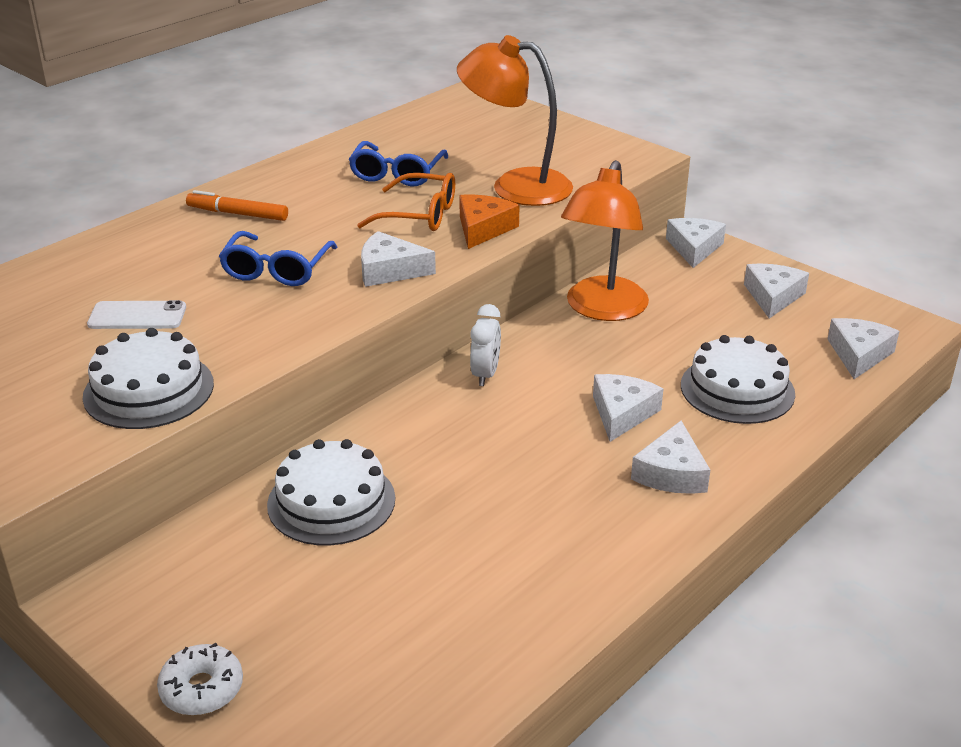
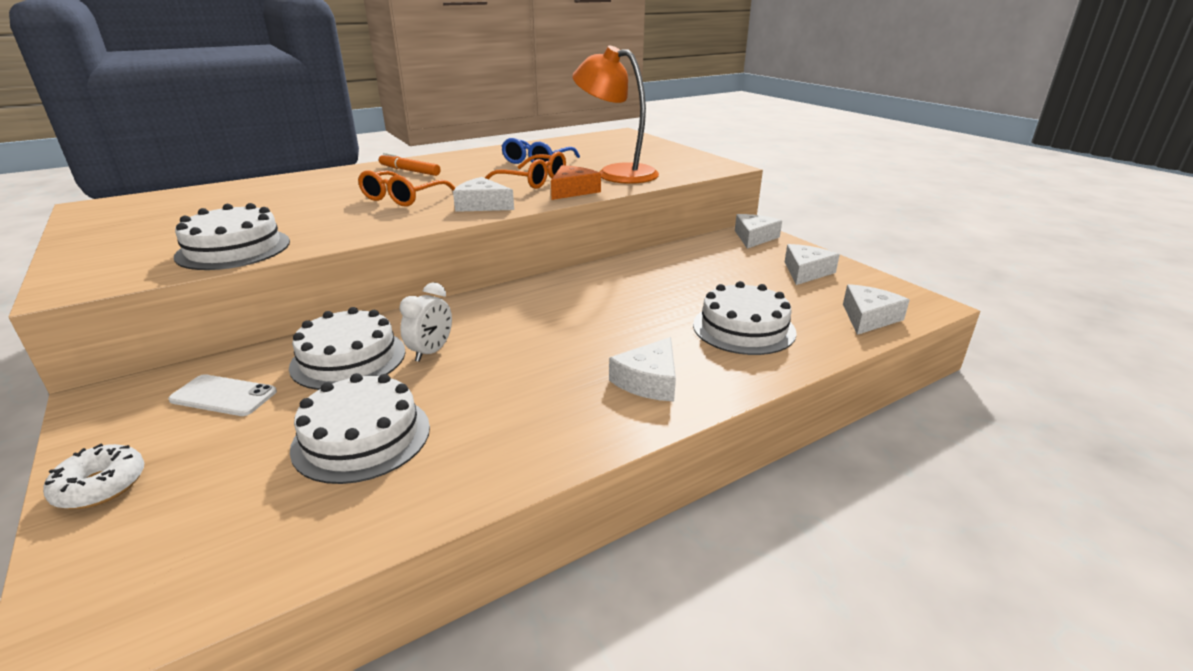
camera: 15 degrees right, 5 degrees down
(137, 316) = (280, 211): white phone -> white phone (224, 396)
(276, 270) = (402, 198): blue glasses -> orange glasses
(423, 588) = (362, 437): none -> white cake
(485, 374) = (539, 293): white clock -> white clock (431, 352)
(602, 309) = (659, 265): orange lamp -> none
(622, 413) = (632, 332): white cheese -> none

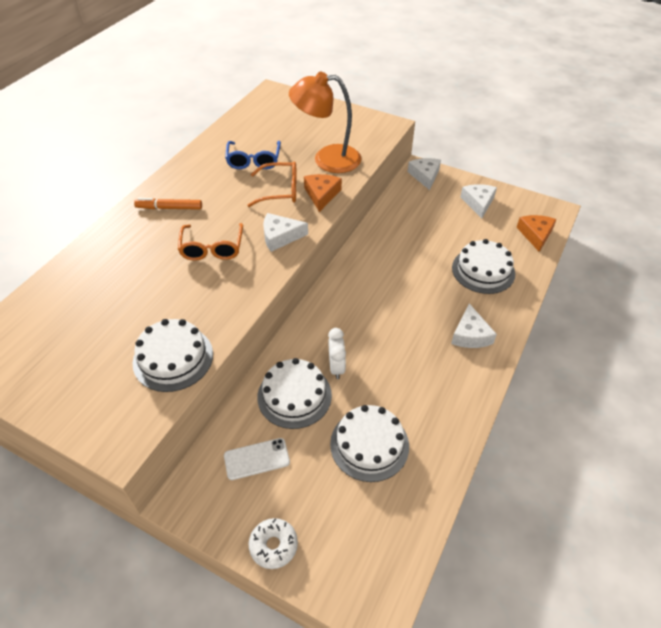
camera: 30 degrees left, 20 degrees up
(868, 318) = (535, 235): white cheese -> orange cheese

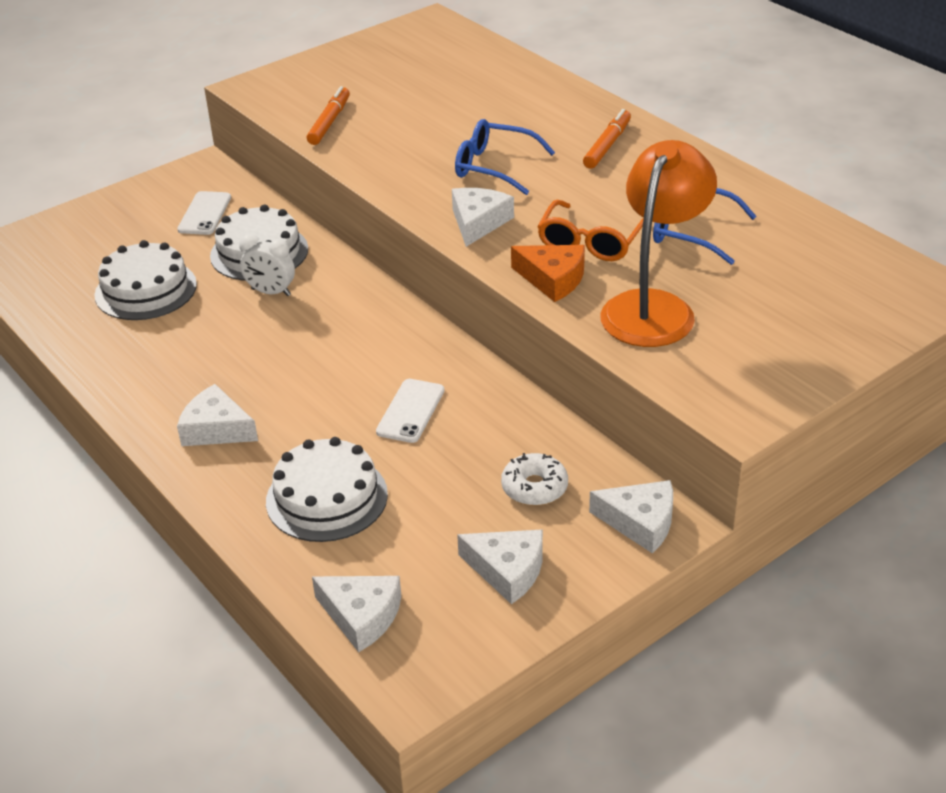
camera: 115 degrees right, 10 degrees down
(173, 358) = (329, 122): white cake -> orange marker
(212, 248) = (494, 167): orange glasses -> blue glasses
(273, 545) = (107, 208): white donut -> white donut (534, 487)
(405, 263) = (411, 411): none -> white phone
(535, 235) = (361, 616): orange cheese -> white cheese

